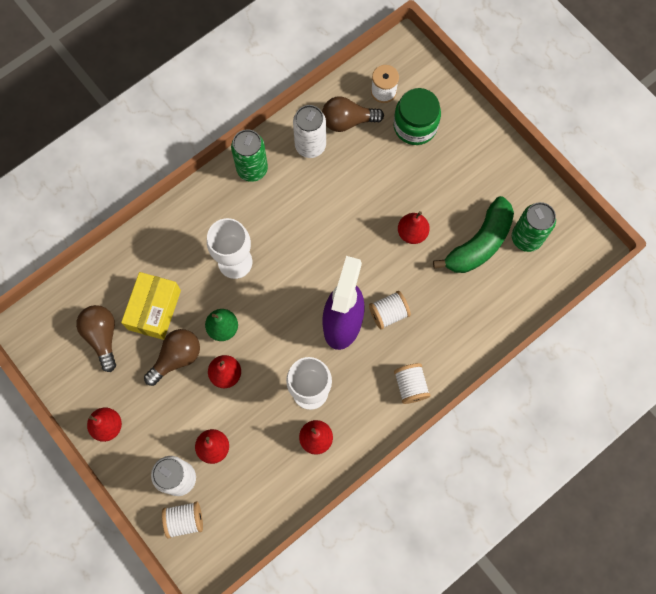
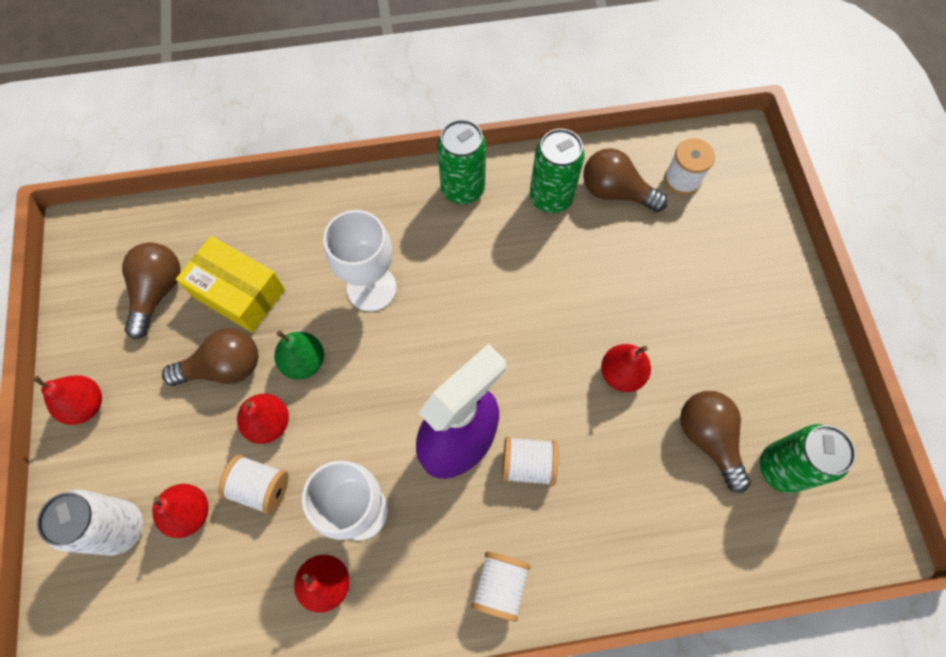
camera: 30 degrees right, 5 degrees down
(154, 310) = (238, 293): yellow box -> yellow box turned 75 degrees clockwise
(184, 520) = (88, 590): white spool -> white spool (260, 487)
(310, 146) = (551, 198): white can -> green can
(415, 126) = (701, 240): green jar -> none
(479, 243) = (708, 438): green banana -> brown light bulb

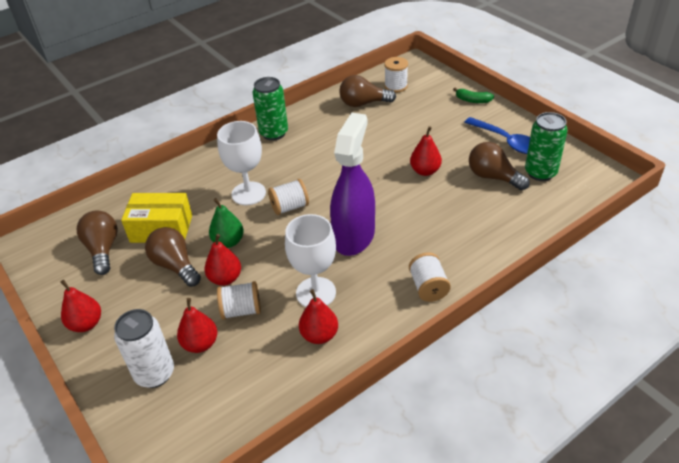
camera: 25 degrees left, 25 degrees down
(224, 367) = (175, 266): brown light bulb -> brown light bulb turned 90 degrees counterclockwise
(528, 464) = (402, 229): white spool -> white spool (290, 207)
(551, 198) = (328, 118): green can -> none
(773, 379) = (506, 141): none -> blue spoon
(777, 267) = (472, 100): none -> green banana

